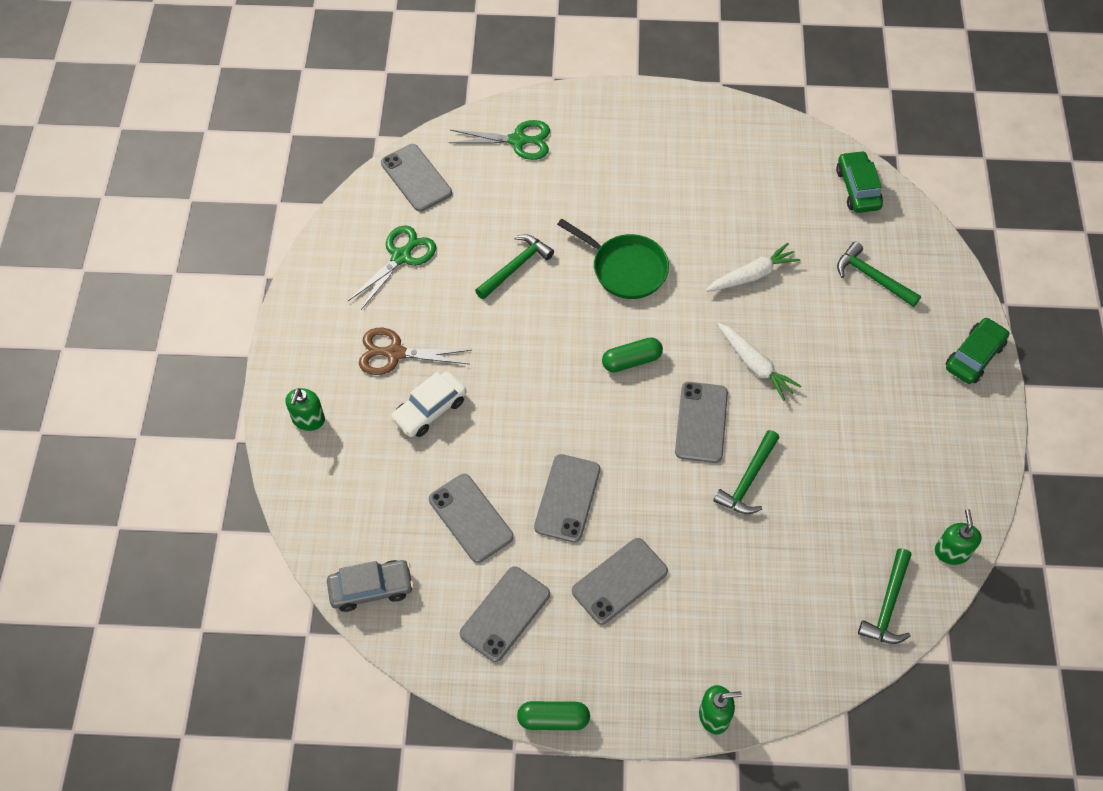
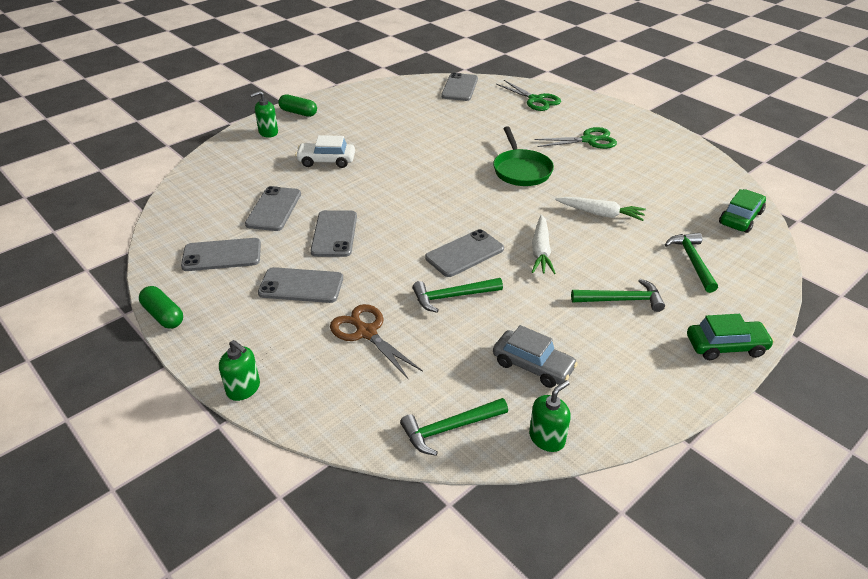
camera: 45 degrees right, 20 degrees down
(371, 588) = (184, 202): grey car -> grey car (533, 366)
(395, 353) = (346, 134): brown scissors -> brown scissors (366, 333)
(401, 257) = (406, 107): green scissors -> green scissors (588, 140)
(515, 267) = (459, 138): green hammer -> green hammer (621, 300)
(567, 498) = (334, 234): grey phone -> grey phone turned 60 degrees counterclockwise
(631, 361) = (464, 205): green capsule -> green capsule (298, 113)

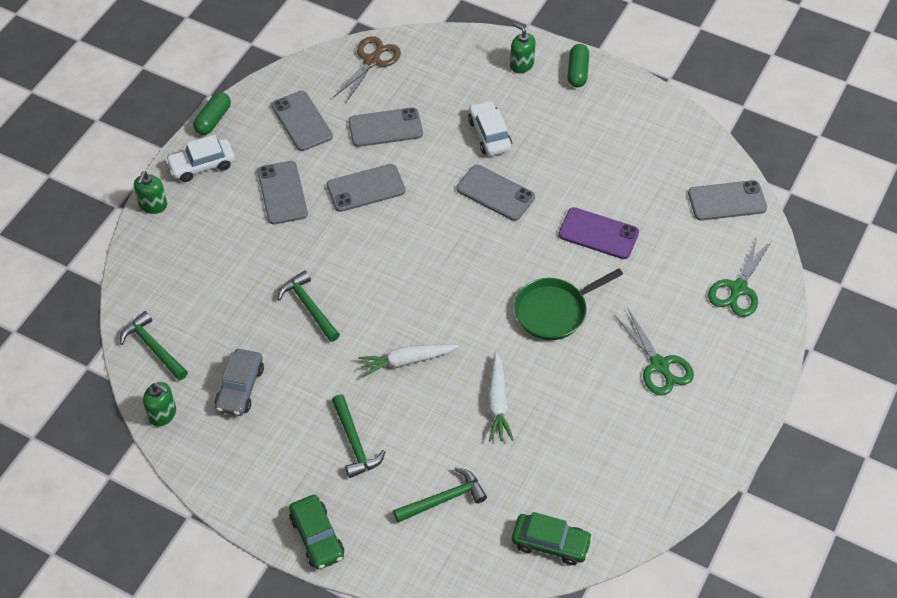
camera: 70 degrees right, 15 degrees up
(218, 336) = (202, 165): none -> white car
(366, 333) = (240, 259): brown scissors -> brown scissors (372, 61)
(458, 137) = (598, 234): none -> purple phone
(464, 253) = (377, 299): grey phone -> grey phone (495, 193)

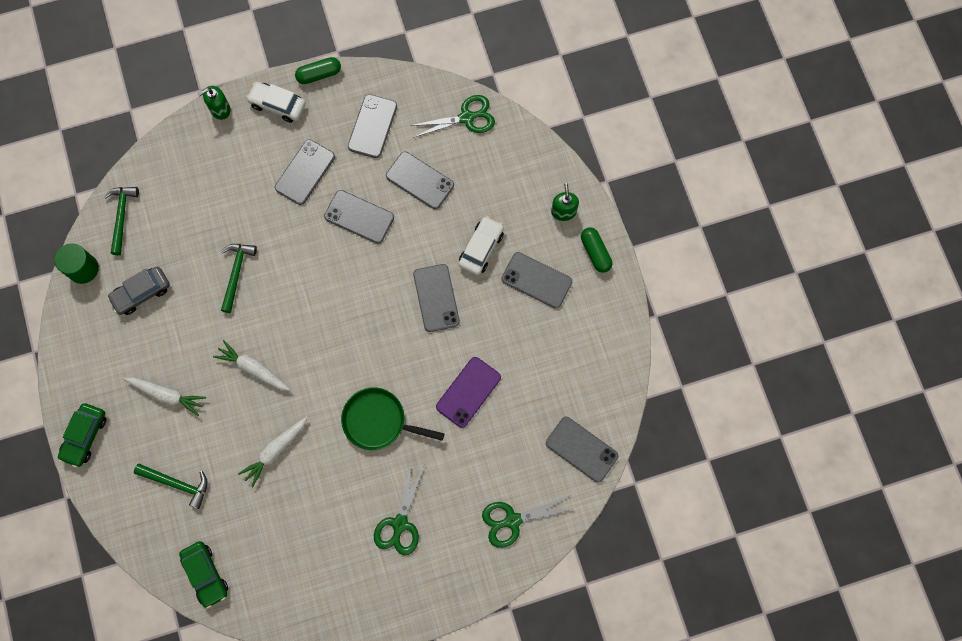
camera: 45 degrees right, 20 degrees up
(162, 414) = (83, 269): green soap dispenser -> green cylinder
(354, 442) = (167, 395): green hammer -> white carrot
(372, 61) = (466, 118): brown scissors -> green scissors
(557, 122) = (536, 280): none -> grey phone
(577, 72) = (595, 252): green capsule -> green capsule turned 75 degrees counterclockwise
(598, 234) = (468, 392): purple phone -> purple phone turned 60 degrees clockwise

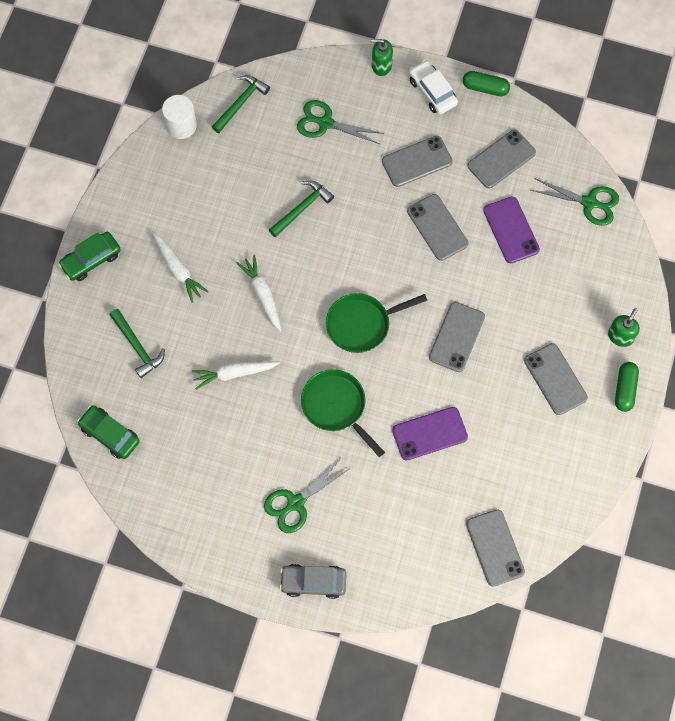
camera: 35 degrees right, 5 degrees down
(83, 269) = (181, 125): green cylinder -> white cylinder
(141, 293) = (214, 175): grey car -> grey car (313, 582)
(205, 574) = (110, 434): green car -> green car turned 120 degrees clockwise
(352, 338) = (362, 324): none -> green pan
(420, 180) = (511, 230): grey phone -> purple phone
(481, 248) = (525, 321): white car -> none
(512, 520) = (393, 566): green scissors -> green scissors (325, 123)

